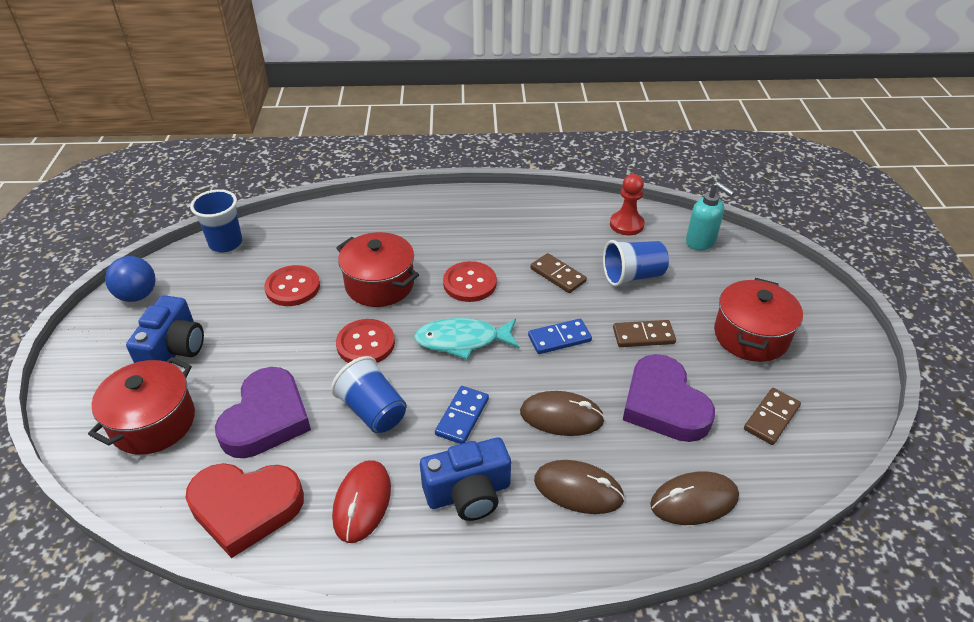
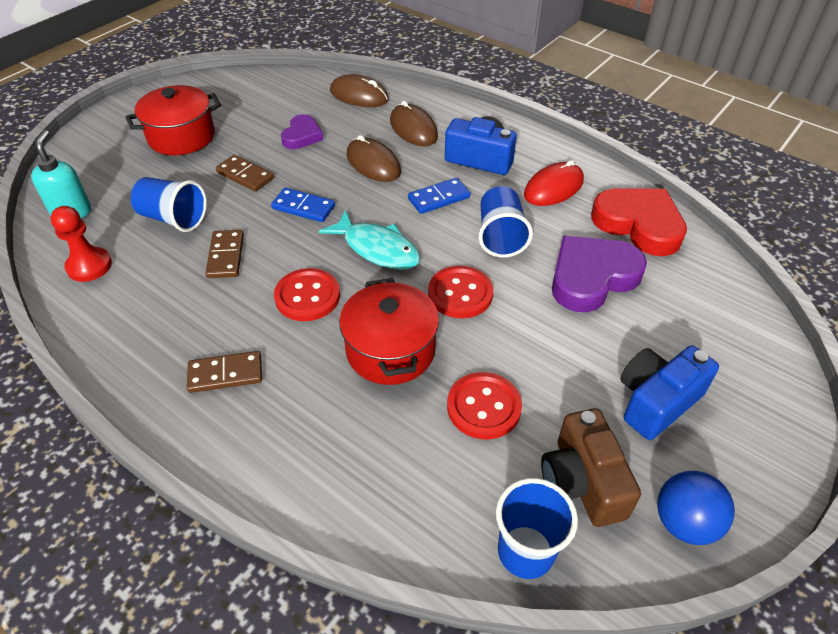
camera: 140 degrees left, 5 degrees up
(153, 422) = (698, 329): red pot -> none
(208, 283) = (582, 482): none -> brown camera
(664, 404) = (302, 136): purple heart -> purple heart, size x0.57
(771, 418) = (256, 100): brown domino -> brown domino (225, 374)

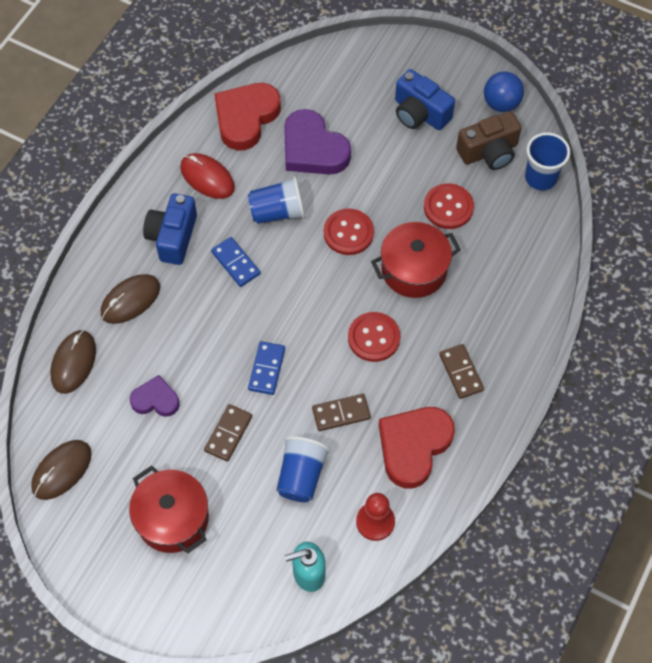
camera: 100 degrees left, 15 degrees up
(154, 311) = (413, 446): none -> red heart
(373, 163) = (193, 325): brown mouse -> brown mouse (62, 470)
(377, 249) = (309, 299): turquoise fish -> none

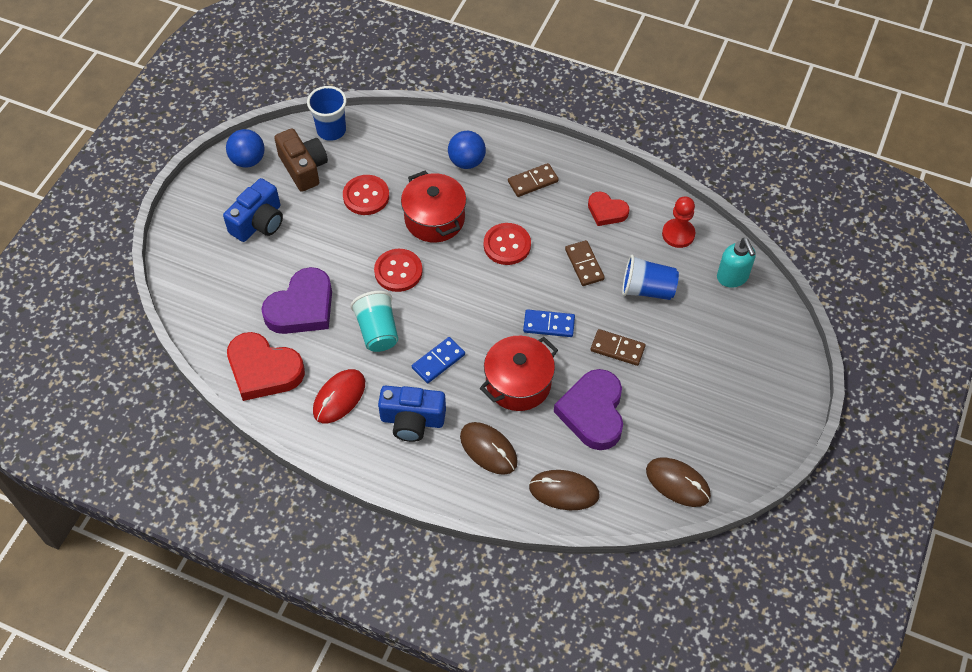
camera: 95 degrees left, 5 degrees down
(155, 400) = (593, 412): purple heart -> purple heart, size x1.75
(172, 518) = (706, 383): red pot -> red pot (518, 383)
(278, 212) = (377, 331): blue cup -> turquoise cup
(413, 446) = (606, 211): red heart -> red heart, size x0.57
(492, 307) = (467, 161): none -> blue ball

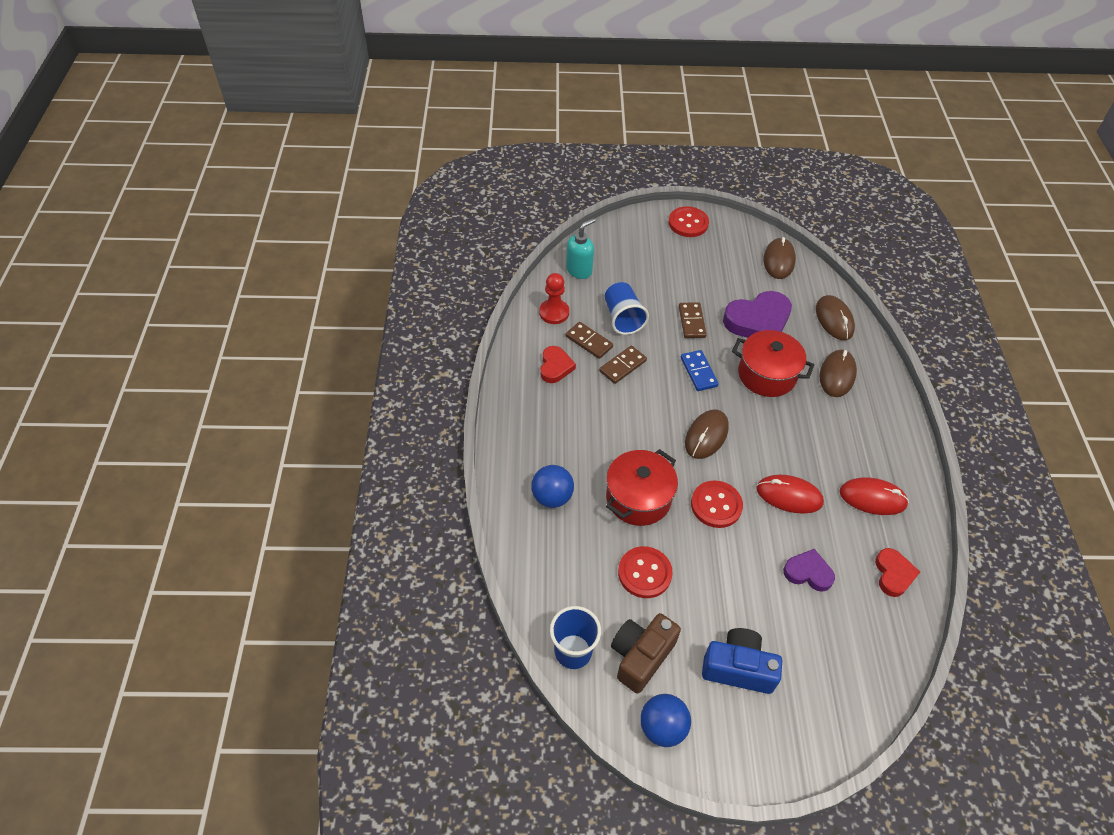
camera: 115 degrees left, 5 degrees down
(263, 370) = (893, 574): red heart -> red heart, size x0.57
(302, 307) = (808, 572): purple heart -> purple heart, size x0.57
(377, 331) = (789, 496): turquoise cup -> red mouse
(412, 420) = (852, 435): blue camera -> none
(438, 361) = (786, 437): blue domino -> none
(472, 297) = (706, 435): none -> brown mouse
(507, 245) = (635, 428): red button -> red button (688, 223)
(533, 181) = (549, 432): brown domino -> brown domino (589, 342)

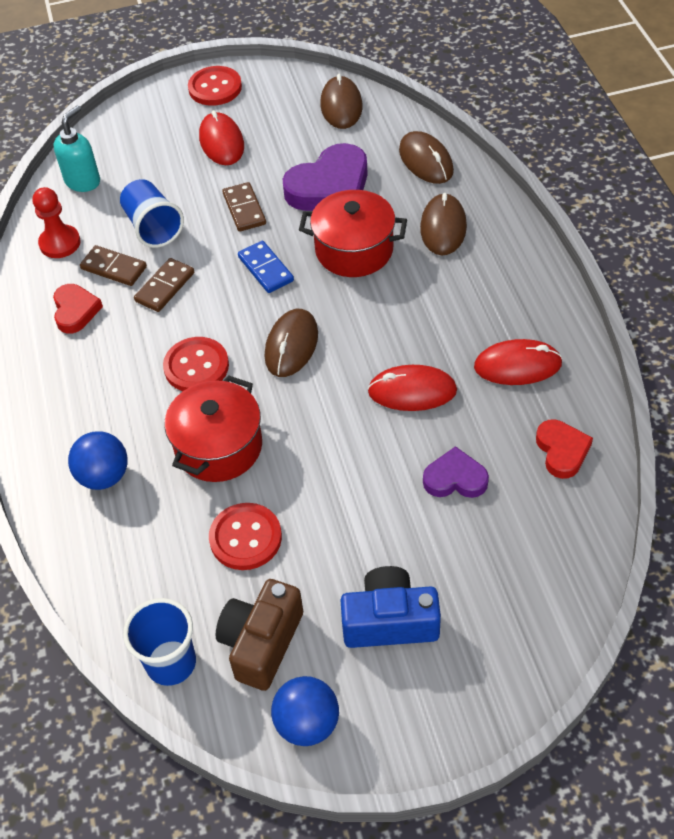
camera: 10 degrees left, 0 degrees up
(685, 266) = (221, 142): none -> red mouse
(716, 505) = (321, 428): red button -> red button (196, 366)

